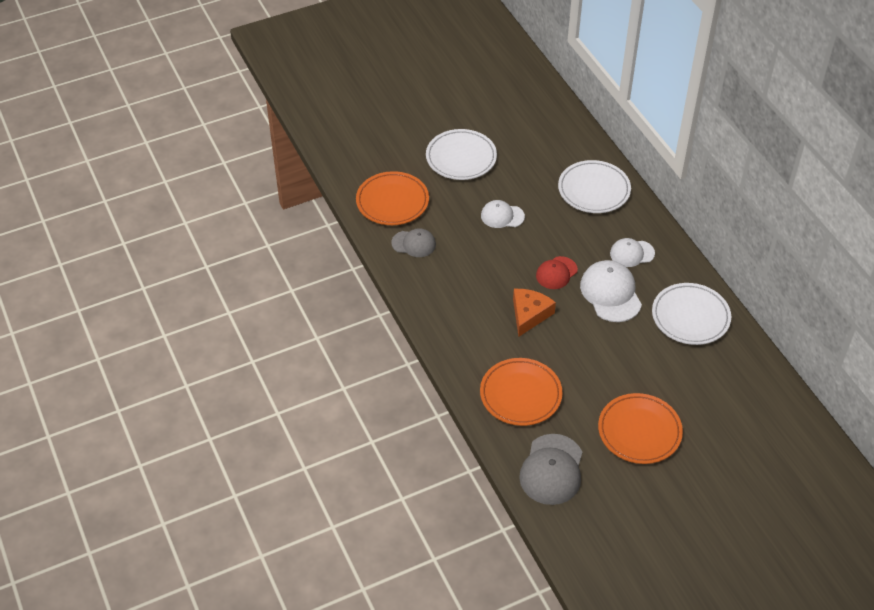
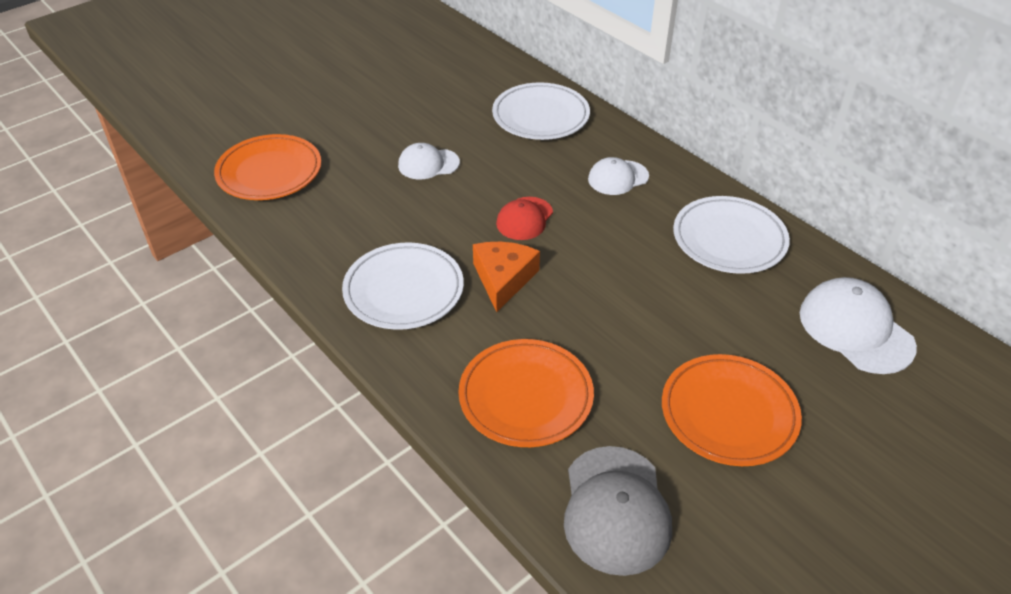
camera: 15 degrees left, 5 degrees down
(414, 244) = (310, 218): grey cap -> none
(461, 158) = (355, 108): white plate -> white plate (404, 290)
(610, 293) = (608, 230): white cap -> white cap (855, 329)

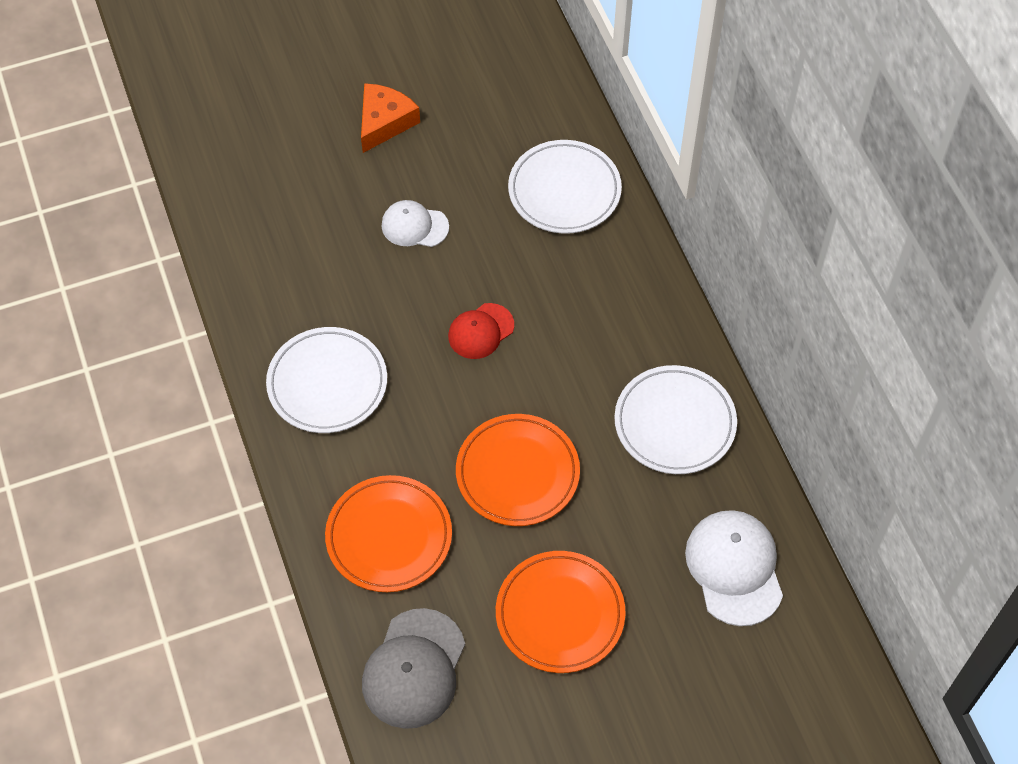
camera: 20 degrees right, 15 degrees up
(269, 172) = (250, 189): orange plate -> orange plate (517, 473)
(503, 279) = (426, 400): orange cheese -> orange cheese (384, 122)
(618, 178) = (603, 306): white cap -> none

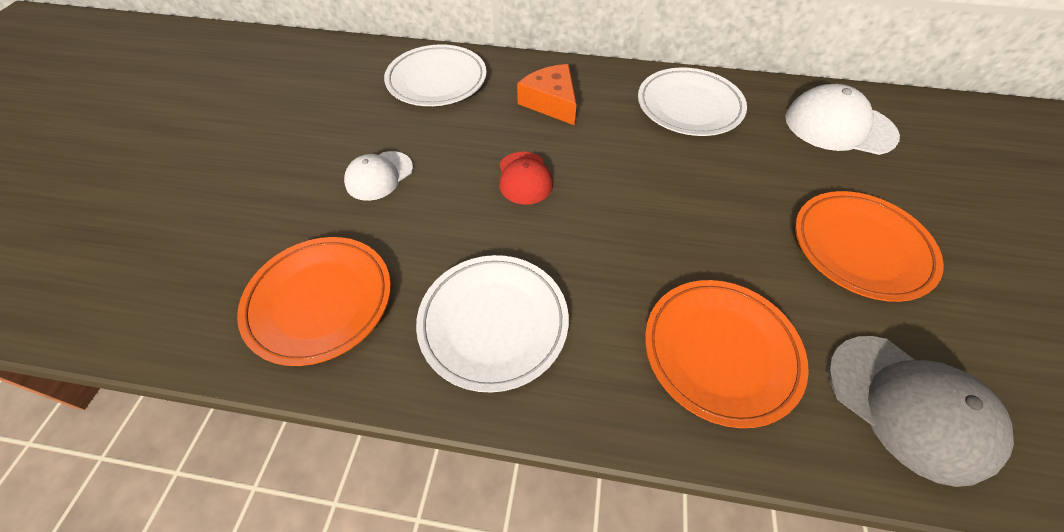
camera: 60 degrees left, 5 degrees down
(384, 122) = (256, 151): orange cheese -> orange cheese (551, 102)
(517, 473) = (690, 214): orange plate -> orange plate (320, 301)

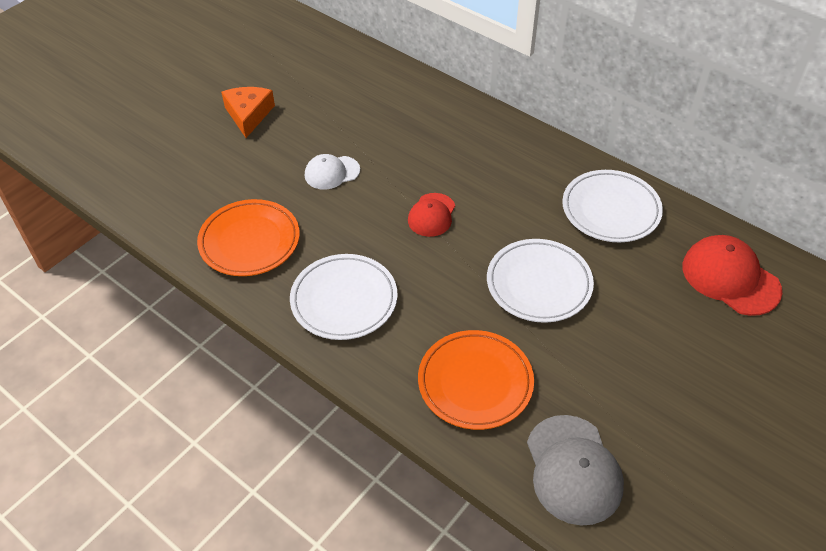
camera: 30 degrees right, 5 degrees down
(437, 80) = (420, 110): white plate -> white plate (539, 284)
(551, 102) = (497, 163): orange cheese -> orange cheese (248, 115)
(839, 126) = (730, 278): white cap -> red cap
(860, 248) = (644, 370): orange plate -> none

